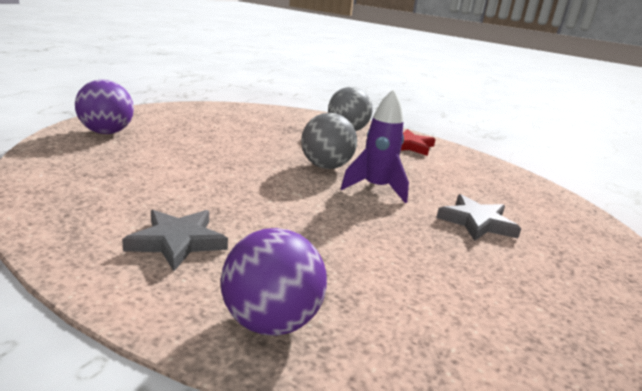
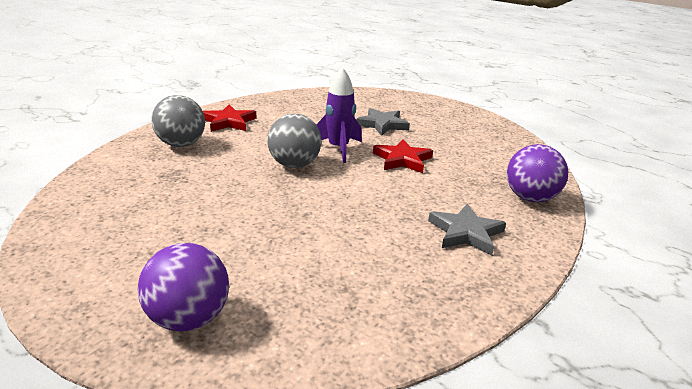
camera: 85 degrees left, 5 degrees up
(366, 224) = (402, 159): none -> red star

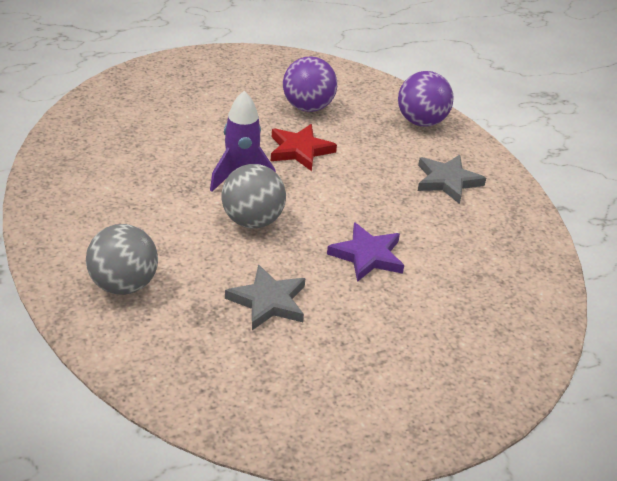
camera: 60 degrees left, 10 degrees up
(189, 318) = (468, 370): purple ball -> purple ball (308, 107)
(229, 122) = (90, 227): red star -> none
(306, 220) = (367, 255): none -> purple star
(382, 124) = (208, 123): grey star -> grey star (268, 301)

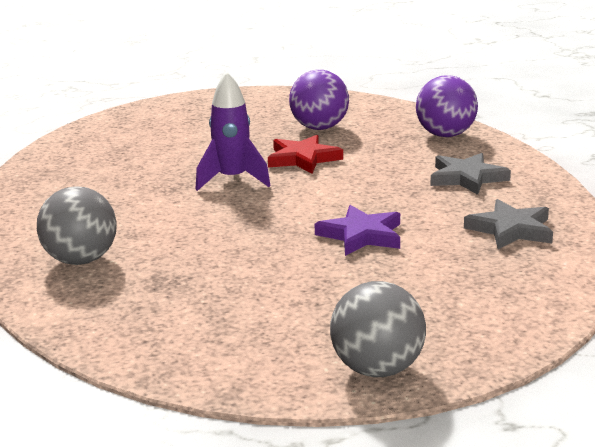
camera: 10 degrees right, 15 degrees down
(252, 221) = (236, 211): grey ball -> grey ball (377, 369)
(268, 301) = (238, 271): grey star -> grey star (511, 230)

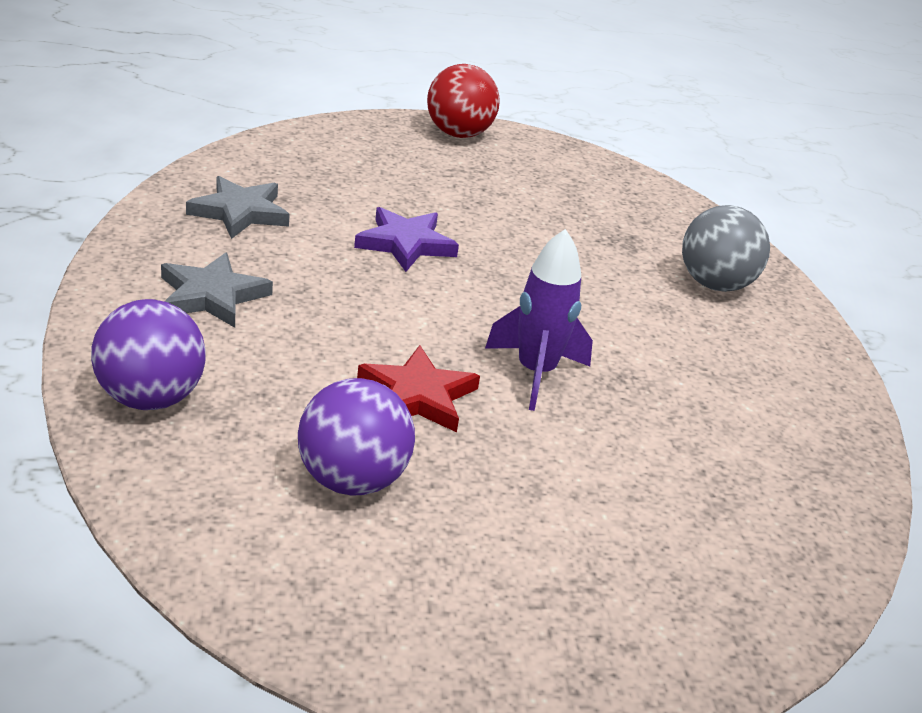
camera: 175 degrees left, 10 degrees up
(377, 369) = (458, 134): grey ball -> red ball

